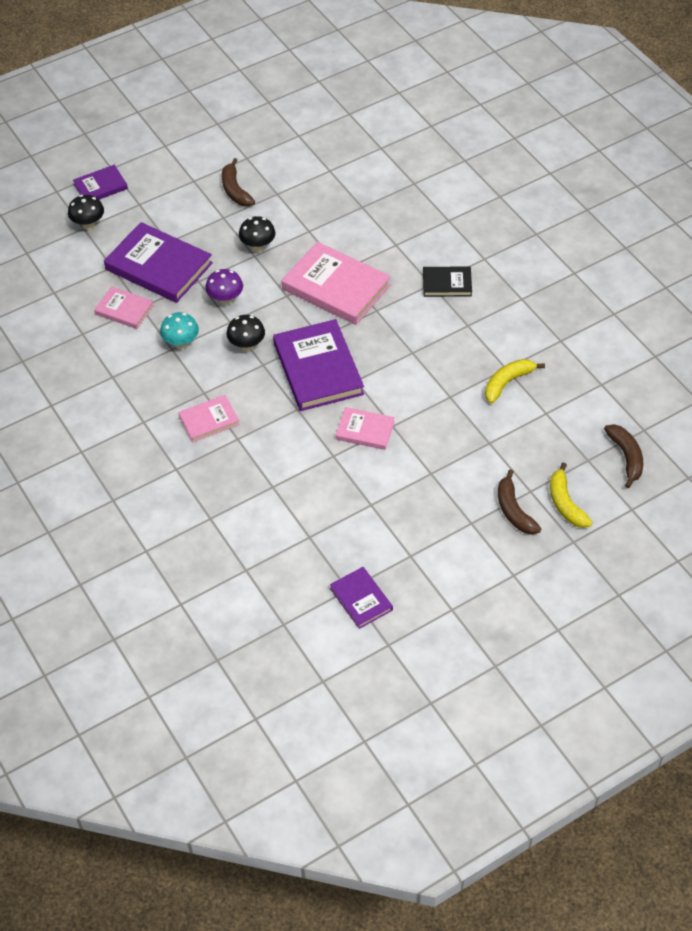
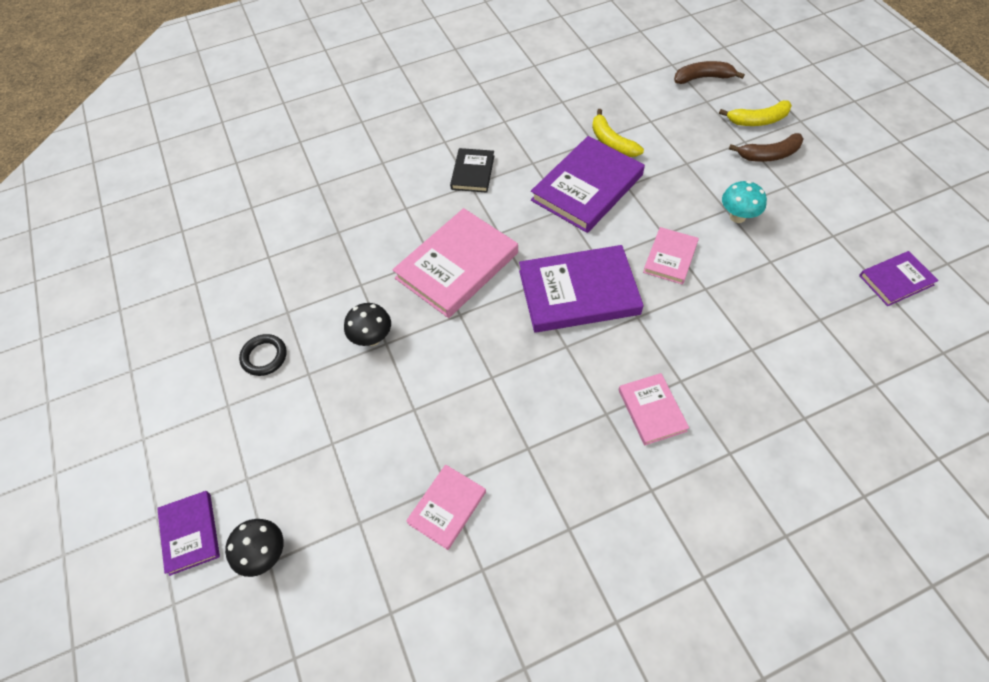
camera: 80 degrees left, 5 degrees up
(159, 266) = (375, 457): purple book -> purple book (587, 187)
(181, 343) = (520, 436): turquoise mushroom -> turquoise mushroom (737, 217)
(225, 300) = (454, 379): purple mushroom -> none
(235, 190) = (264, 357): brown banana -> black ring
(247, 346) = (534, 361): black mushroom -> none

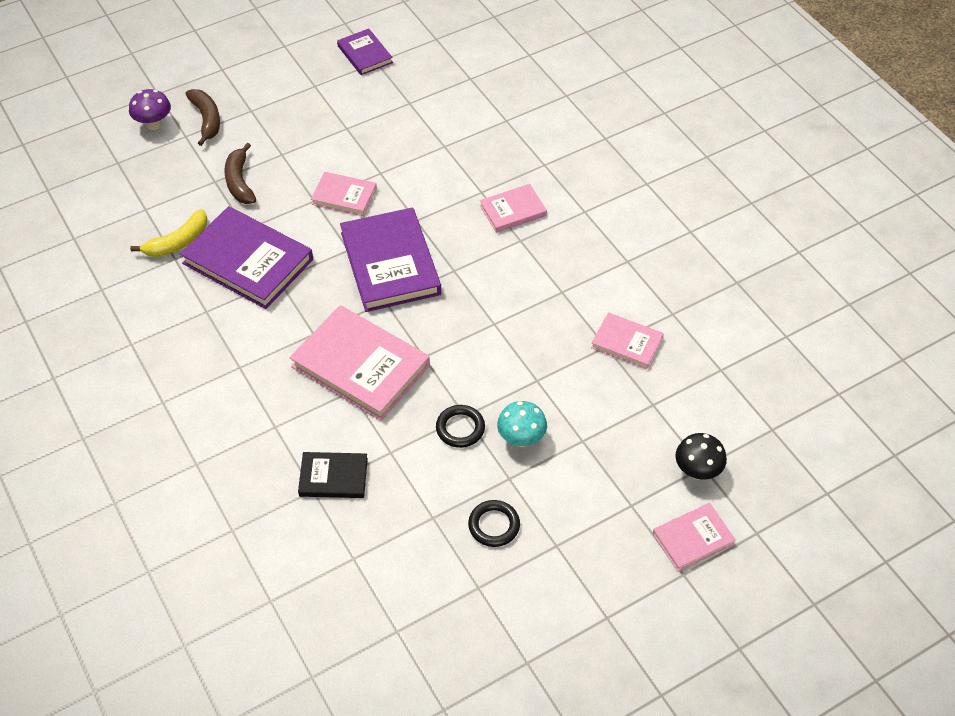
camera: 100 degrees left, 5 degrees down
(190, 533) = (693, 539): purple book -> pink book
(372, 338) = (460, 428): black mushroom -> black ring
(473, 172) = (219, 366): black book -> black book (333, 477)
(703, 78) = (77, 164): brown banana -> brown banana (240, 182)
(737, 217) = (291, 147): turquoise mushroom -> turquoise mushroom (521, 439)
(757, 120) = (154, 124): yellow banana -> purple mushroom

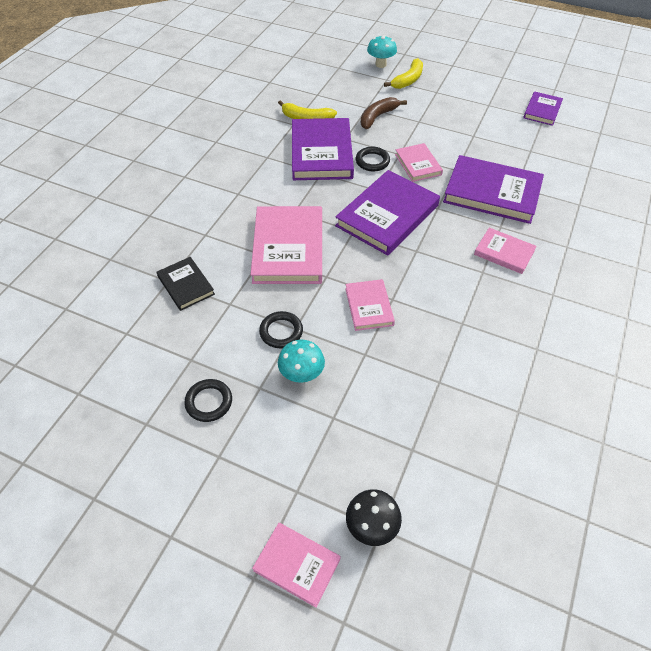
camera: 55 degrees right, 0 degrees up
(154, 124) = (380, 64): purple mushroom -> turquoise mushroom
(206, 119) = (408, 80): brown banana -> yellow banana
(303, 228) = (372, 161): none -> black ring
(435, 168) = (492, 193): none -> purple book
(626, 343) = (456, 394): pink book -> pink book (369, 307)

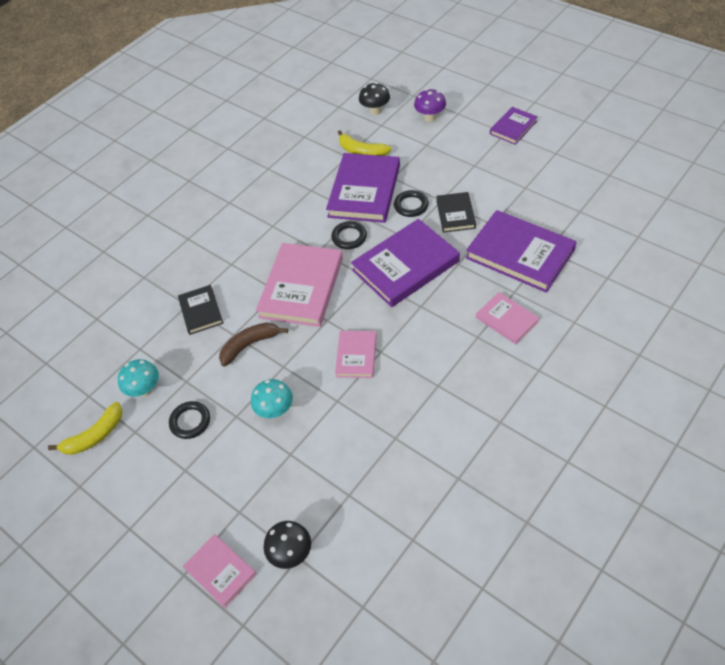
camera: 20 degrees right, 0 degrees up
(281, 332) = (270, 368): black ring -> black ring (349, 237)
(307, 83) = (375, 111): none -> black mushroom
(362, 85) = (430, 118): none -> purple mushroom
(378, 117) = (433, 156): brown banana -> brown banana (250, 345)
(380, 64) = (458, 95): turquoise mushroom -> turquoise mushroom (145, 390)
(408, 80) = (480, 116): yellow banana -> yellow banana (94, 436)
(418, 164) = (455, 214): pink book -> black book
(542, 110) = (612, 165): purple book -> purple book (513, 127)

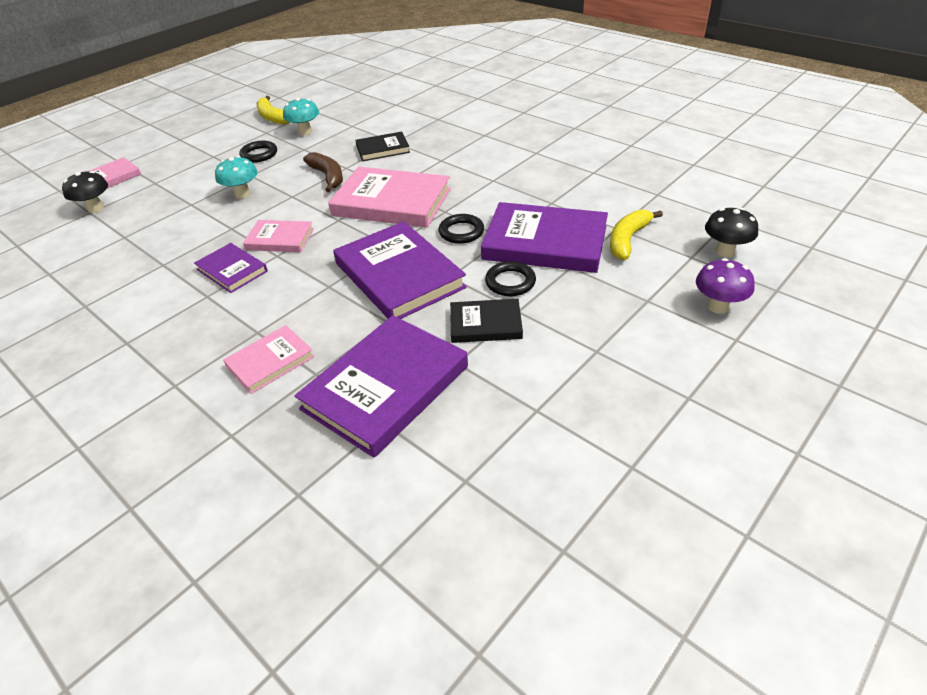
camera: 90 degrees right, 10 degrees down
(513, 127) = (705, 410): purple book -> purple book (232, 270)

